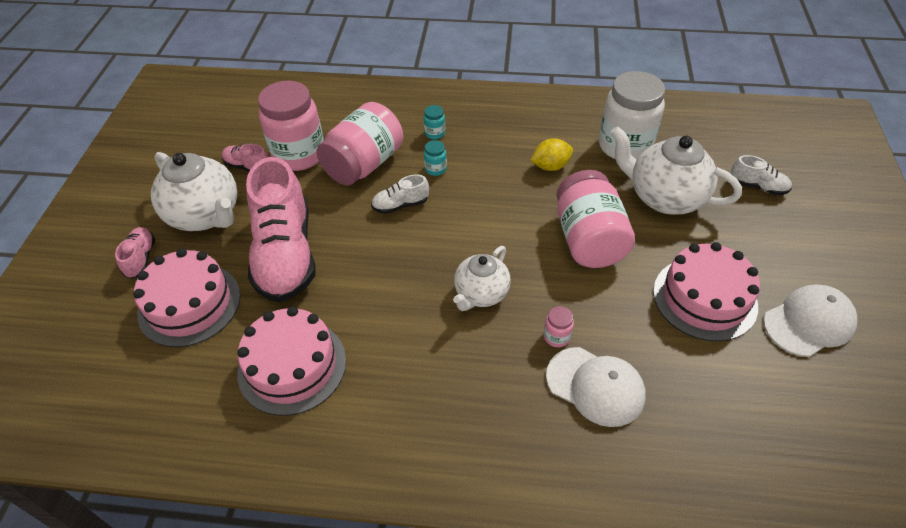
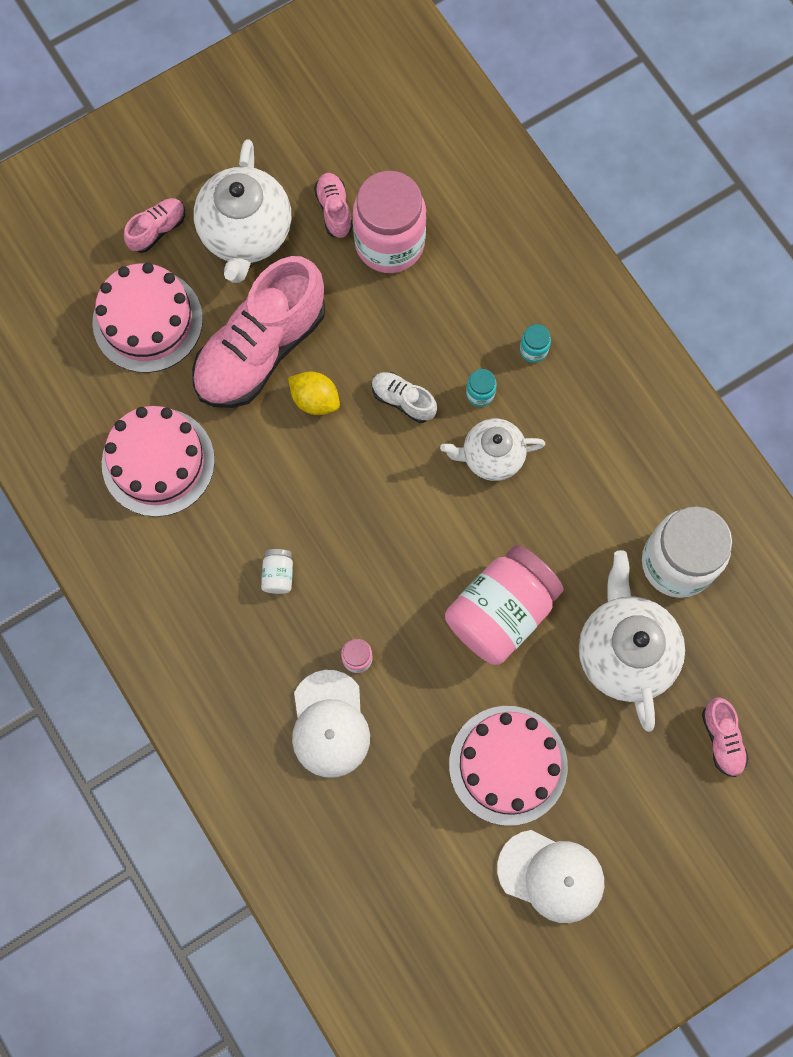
camera: 50 degrees right, 25 degrees up
(364, 164) = (429, 318): pink jar -> none
(451, 345) = (278, 575): none -> white jar
(481, 294) = (353, 559): white teapot -> white teapot (491, 456)
(550, 166) = (579, 506): yellow lemon -> yellow lemon (315, 400)
(758, 186) = (722, 739): white shoe -> pink shoe

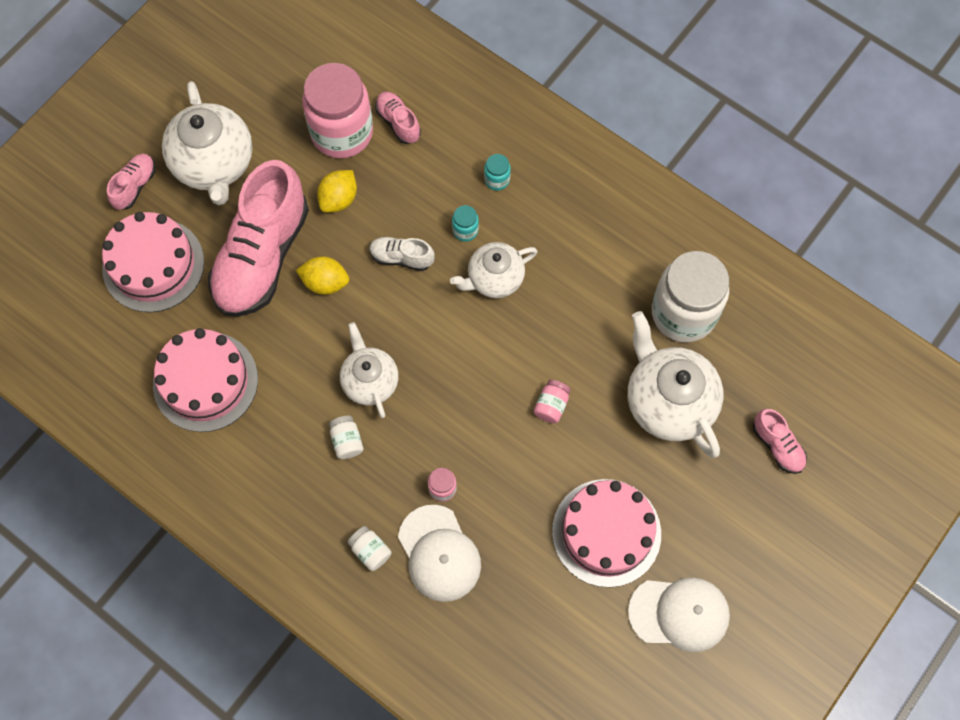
camera: 20 degrees left, 5 degrees down
(261, 696) = (370, 551): none -> white jar
(323, 520) = (370, 381): none -> white teapot
(334, 210) = (284, 120): pink shoe -> pink shoe (398, 122)
(360, 315) = (339, 199): none -> yellow lemon
(501, 612) = (551, 405): pink jar -> pink jar, size x0.40

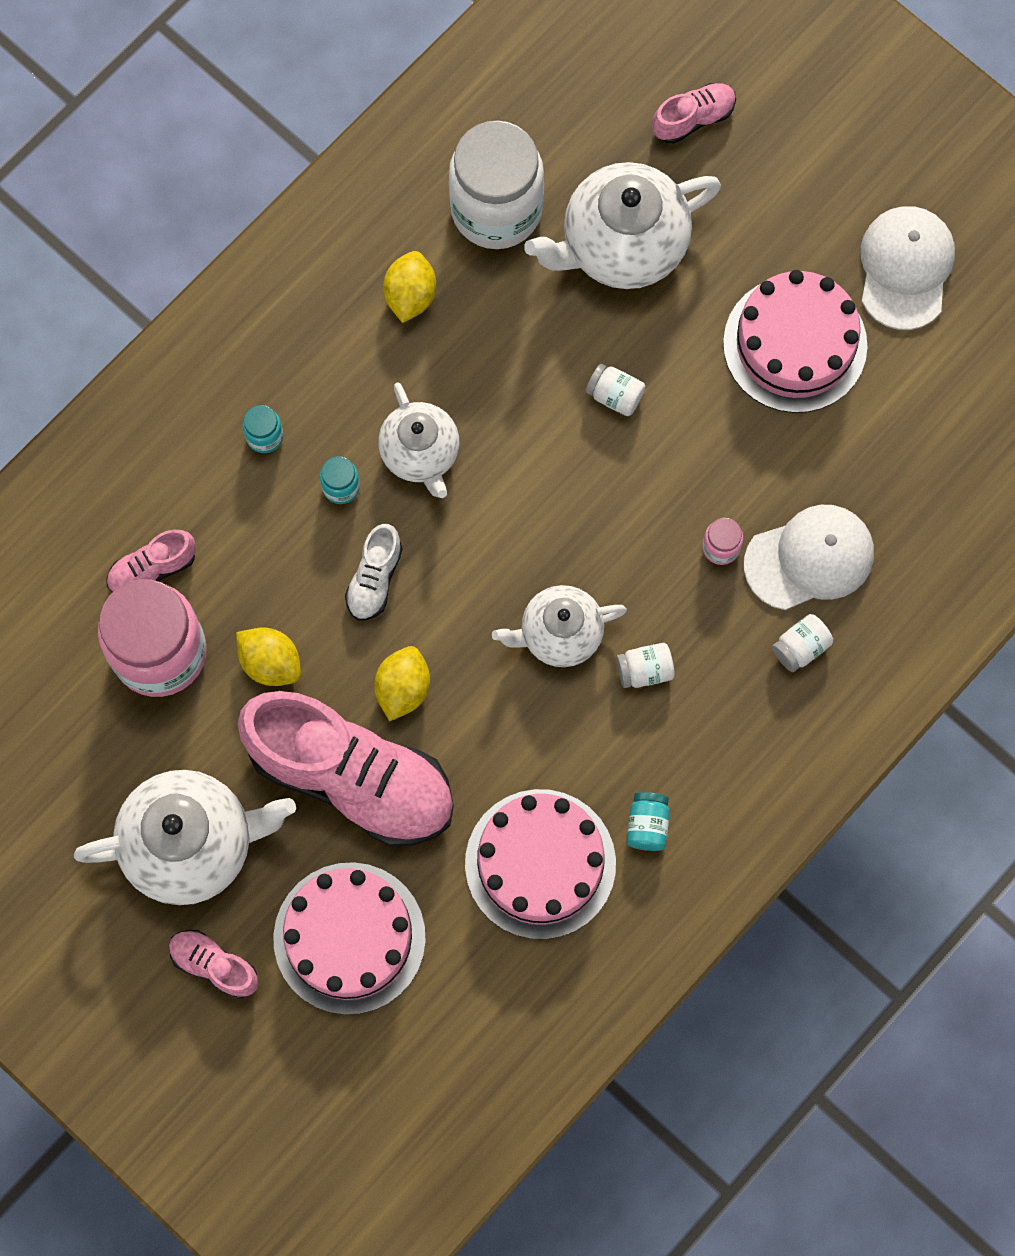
camera: 85 degrees left, 5 degrees up
(234, 451) = (647, 825): none -> turquoise jar
(551, 405) = (615, 395): pink jar -> white jar
(610, 262) = (410, 295): none -> yellow lemon

